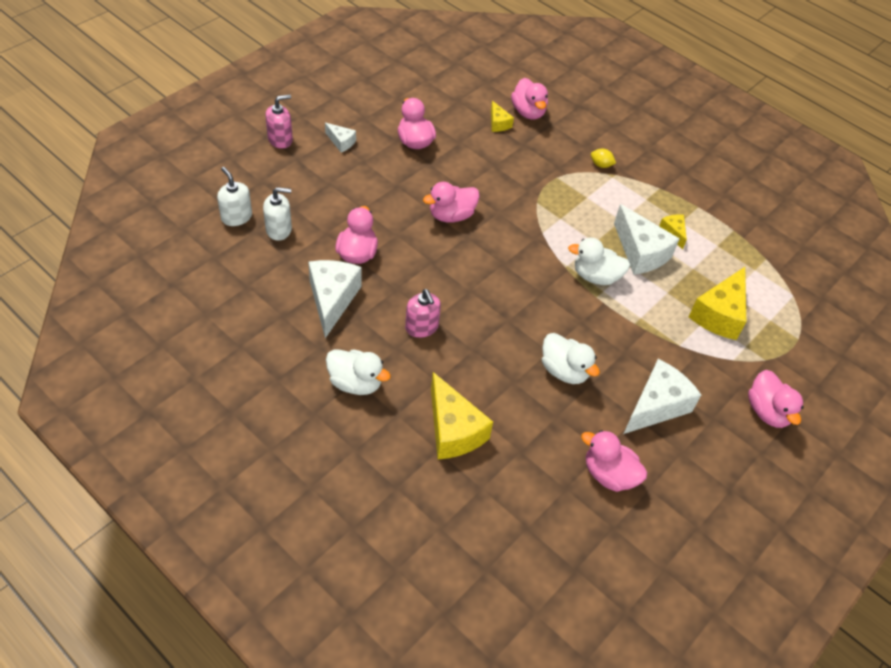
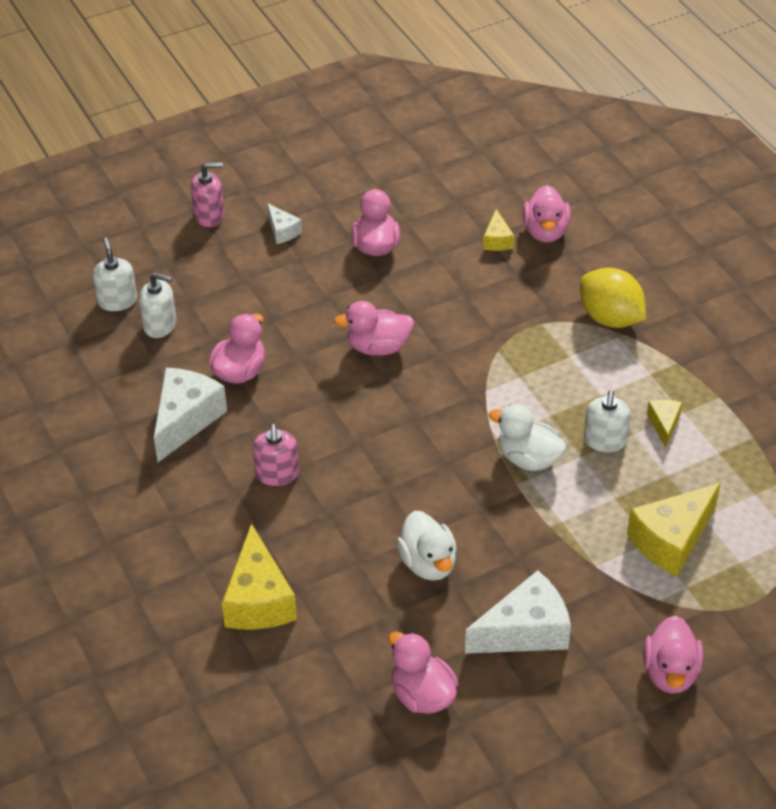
camera: 25 degrees right, 5 degrees down
(355, 383) = (170, 520): white duck -> none
(601, 165) = (610, 318): yellow lemon -> yellow lemon, size x2.22
(640, 252) = (605, 440): white cheese -> white soap dispenser

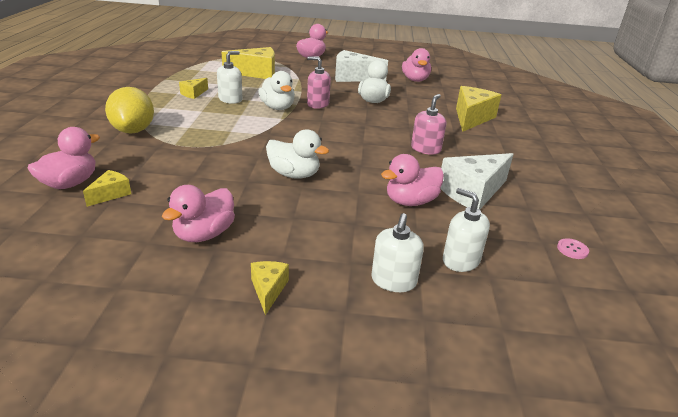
camera: 150 degrees left, 15 degrees down
(66, 388) = (572, 249): none -> pink button
(117, 300) = (497, 302): white soap dispenser -> white soap dispenser (393, 281)
(209, 215) = (330, 352): pink soap dispenser -> pink soap dispenser (318, 104)
(282, 231) = (268, 290): white cheese -> yellow cheese
(378, 347) = (294, 174): pink duck -> white duck

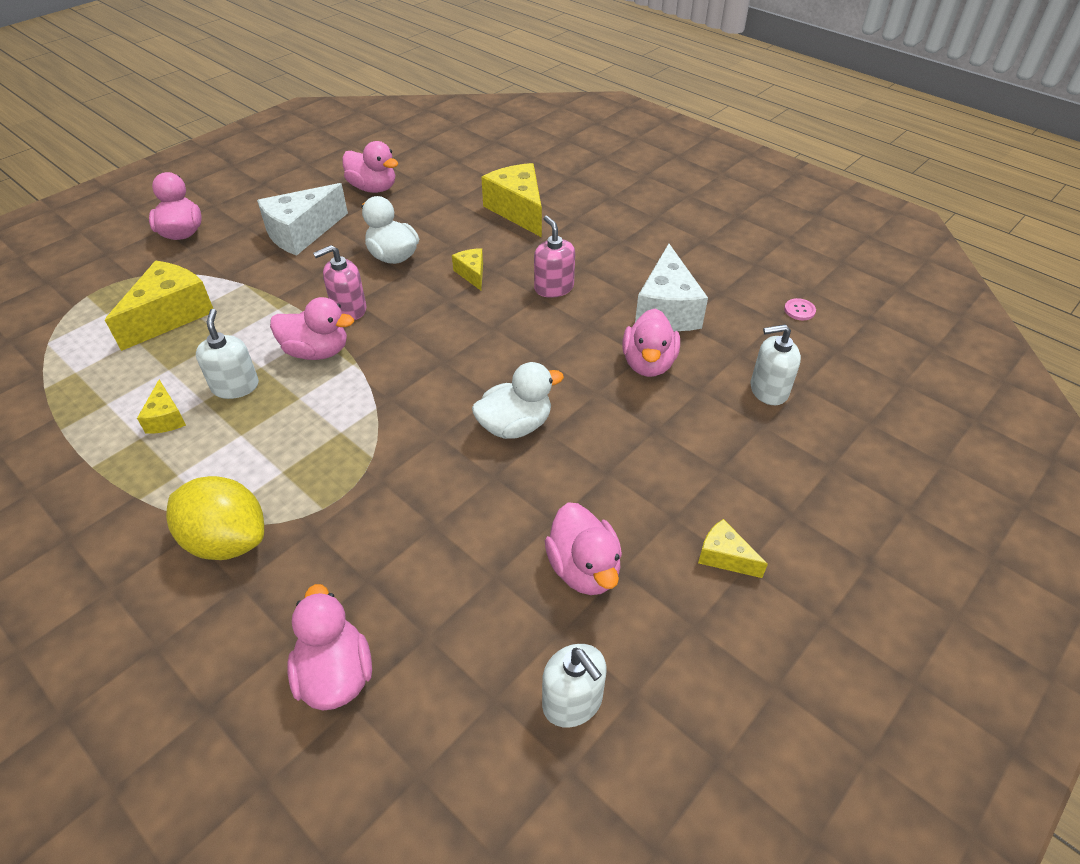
camera: 50 degrees left, 15 degrees up
(111, 194) = (410, 633): yellow cheese -> yellow cheese (472, 274)
(277, 107) = (317, 351): white duck -> pink duck
(393, 281) = (768, 454): white soap dispenser -> white soap dispenser (572, 701)

